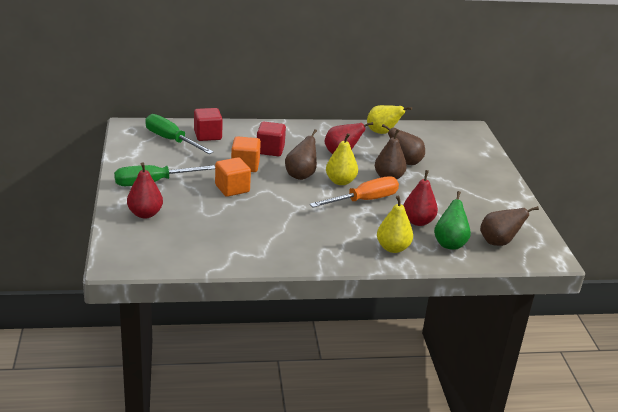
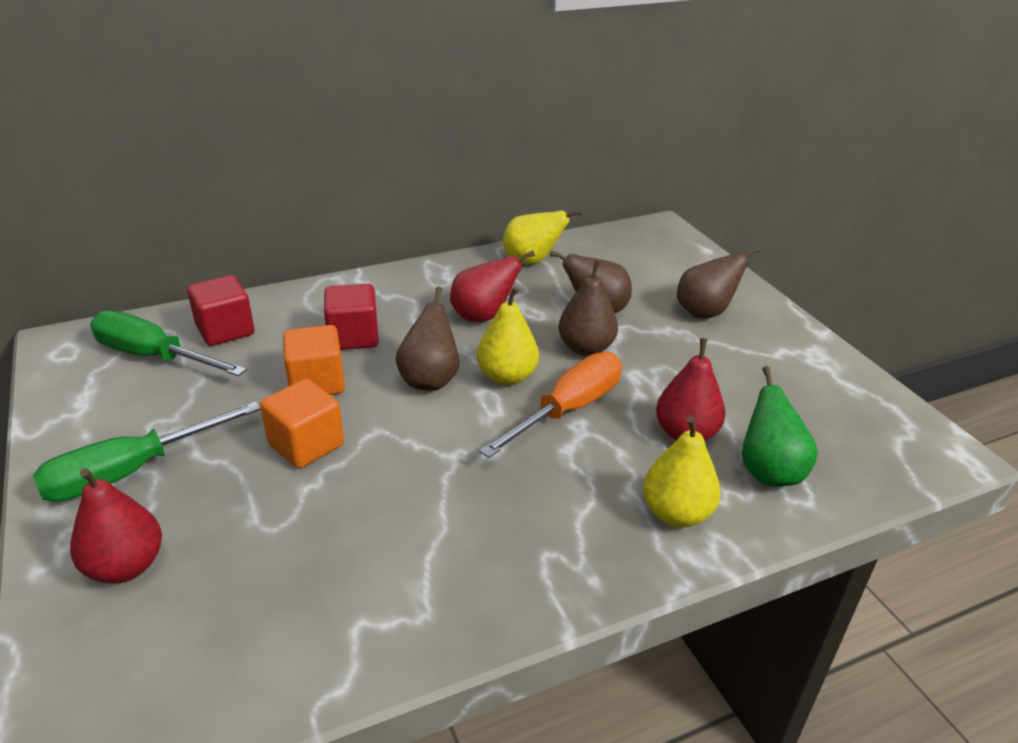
camera: 15 degrees left, 5 degrees up
(498, 242) = (845, 445): brown pear -> brown pear (705, 312)

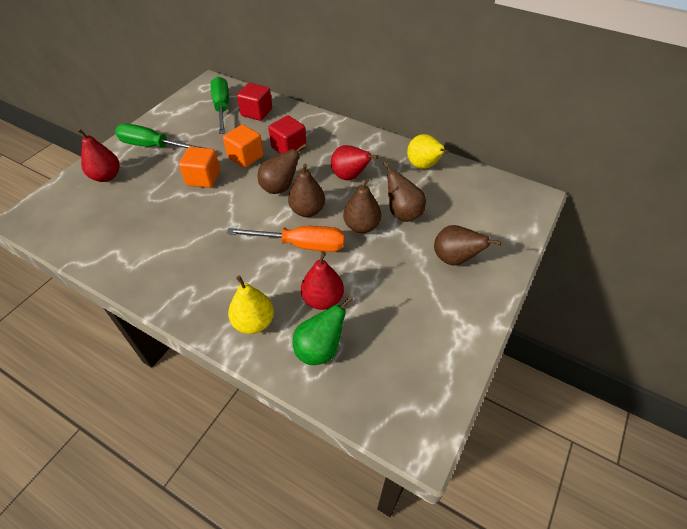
camera: 55 degrees right, 15 degrees up
(507, 377) = (307, 210): yellow pear -> brown pear

